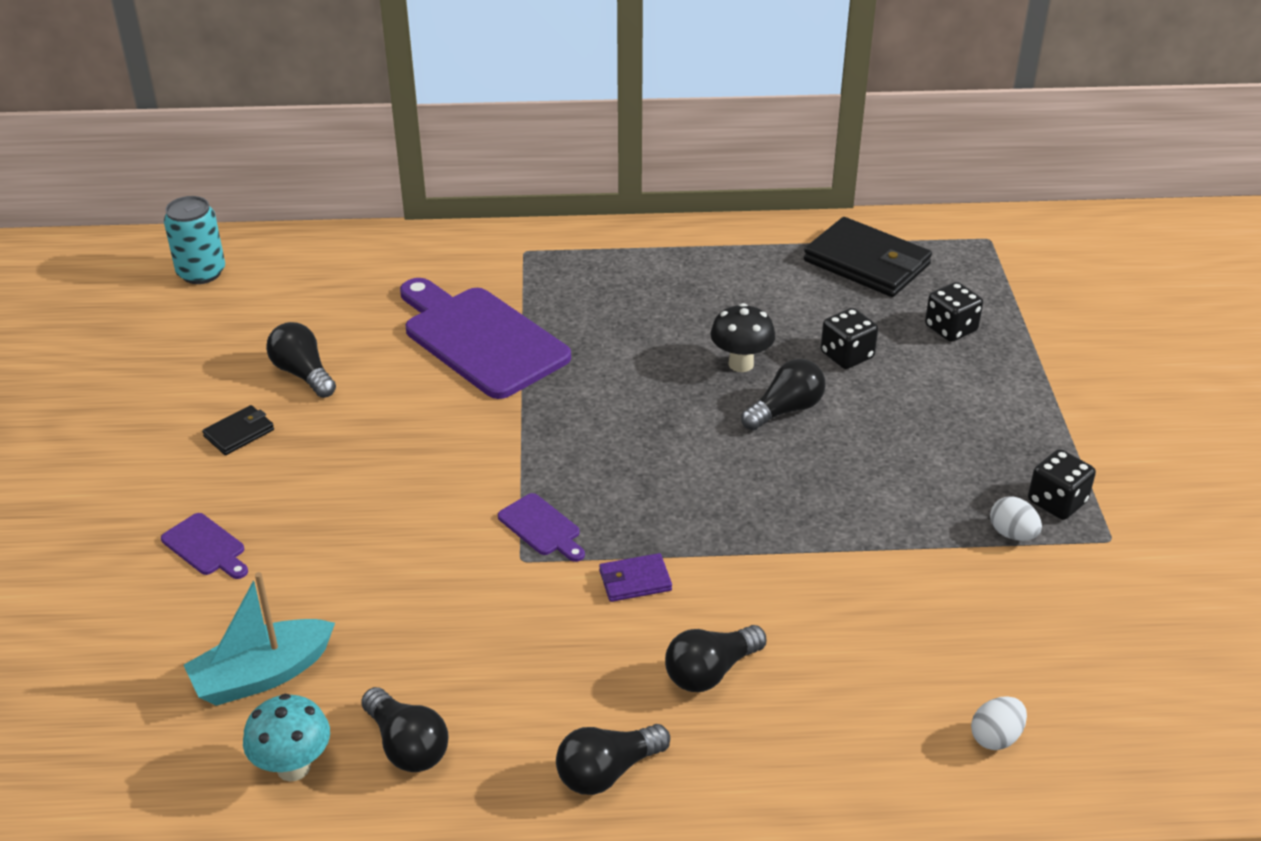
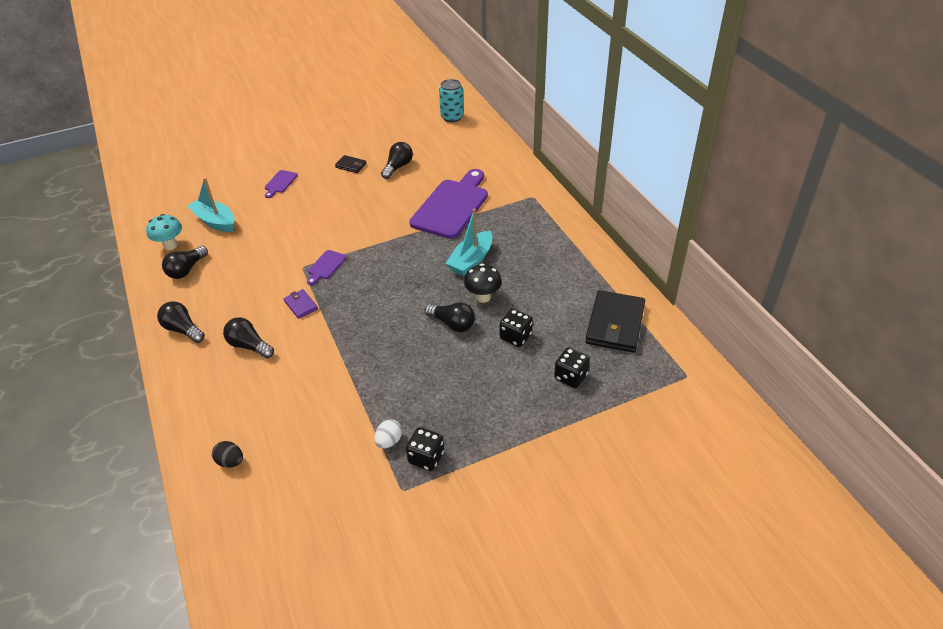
camera: 70 degrees right, 5 degrees up
(643, 354) = (471, 260): none -> turquoise boat
(995, 737) = (230, 461): white egg -> black egg

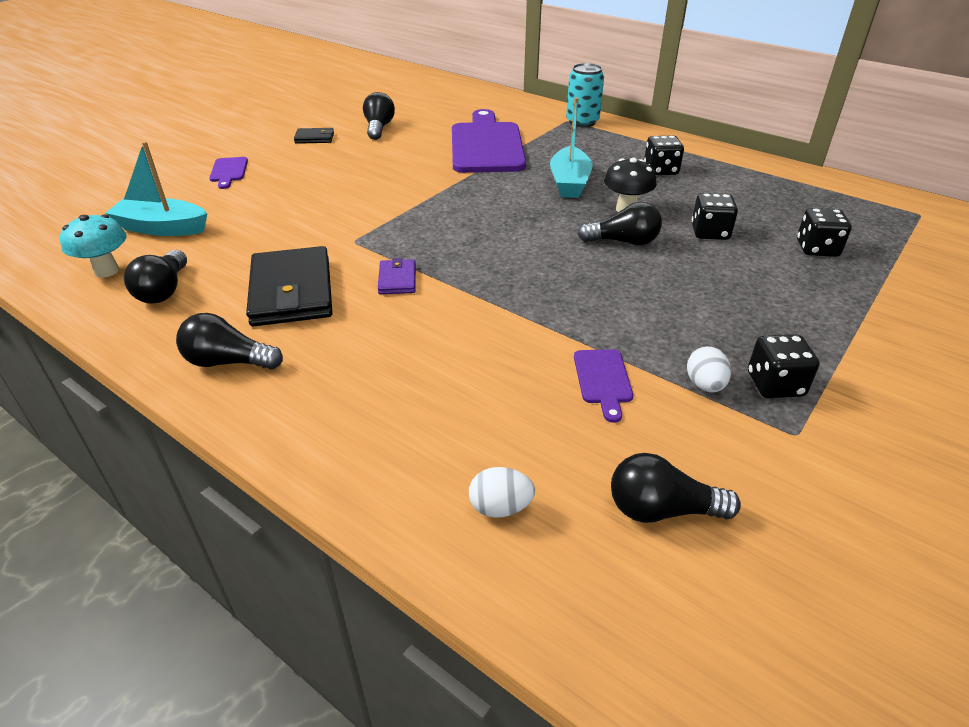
camera: 30 degrees left, 5 degrees down
(230, 461) = (500, 507): black egg -> white egg
(249, 346) = (366, 347): black light bulb -> black light bulb (661, 510)
(301, 305) = (397, 279): purple wallet -> purple wallet turned 60 degrees clockwise
(325, 266) = (387, 232): purple cutting board -> purple cutting board (603, 380)
(452, 117) = (397, 81): turquoise can -> turquoise can (582, 122)
(545, 269) = (660, 170): none -> black dice
(615, 324) = (793, 194): black wallet -> black wallet (291, 291)

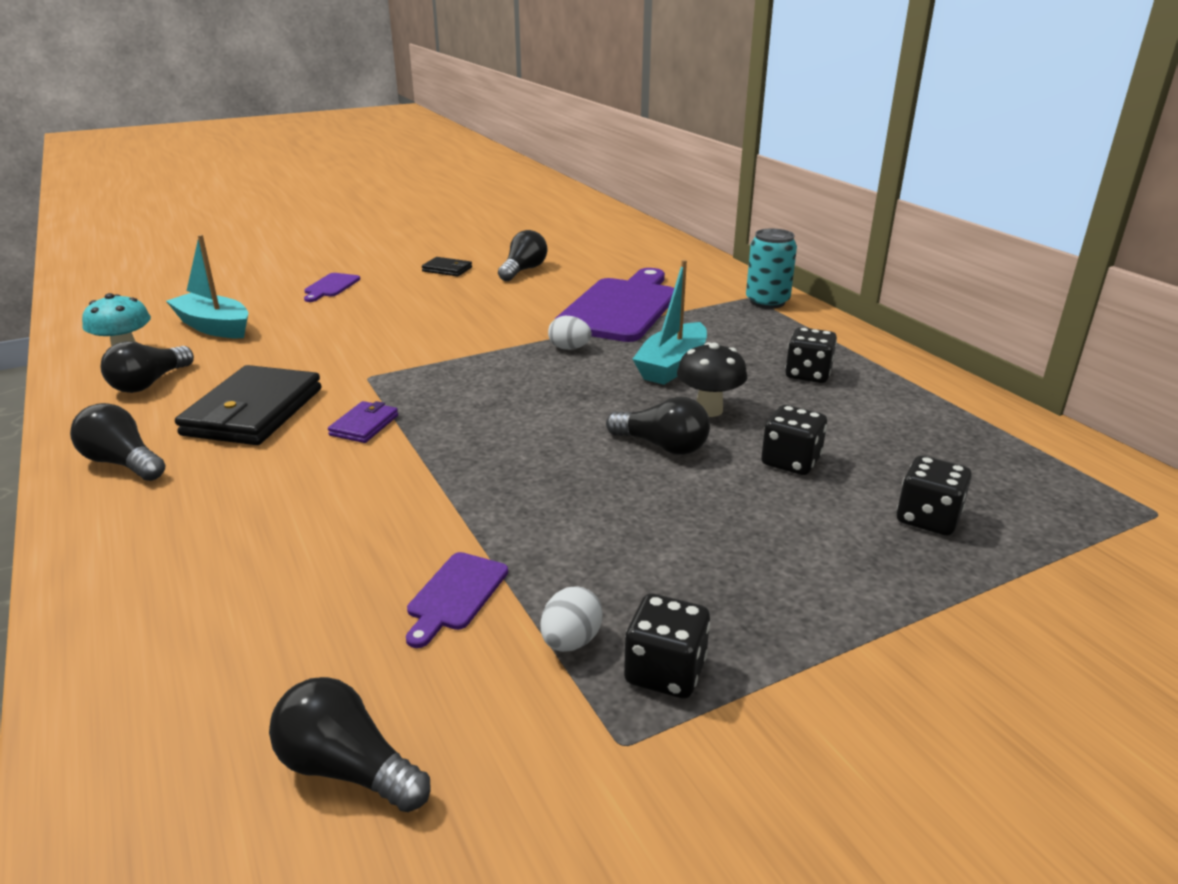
camera: 25 degrees right, 10 degrees down
(500, 507) = (186, 694): white egg -> white egg (569, 348)

